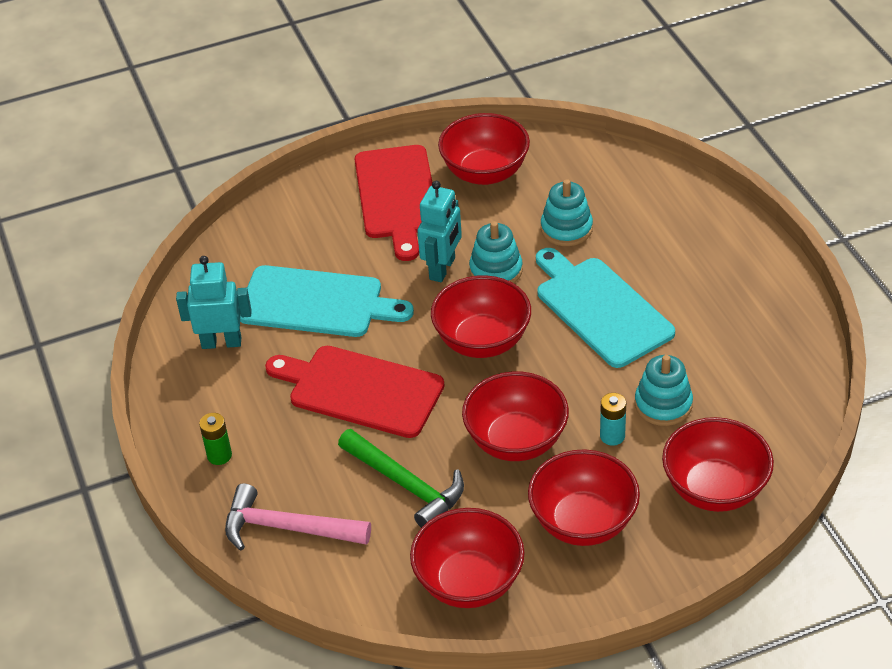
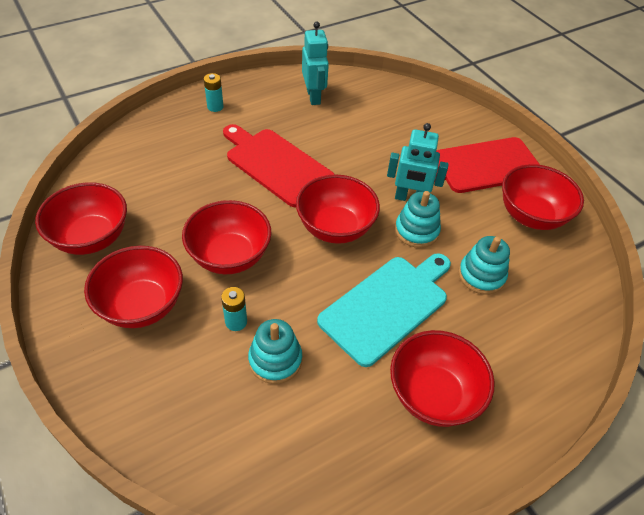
camera: 75 degrees right, 5 degrees up
(219, 455) = (215, 107): green battery -> turquoise battery
(287, 528) = (152, 142): pink hammer -> none
(316, 303) = (358, 135): turquoise cutting board -> none
(360, 390) = (276, 165): red cutting board -> red cutting board turned 60 degrees counterclockwise
(406, 485) = (186, 196): green hammer -> none
(714, 489) = (172, 406): red bowl -> red bowl (433, 395)

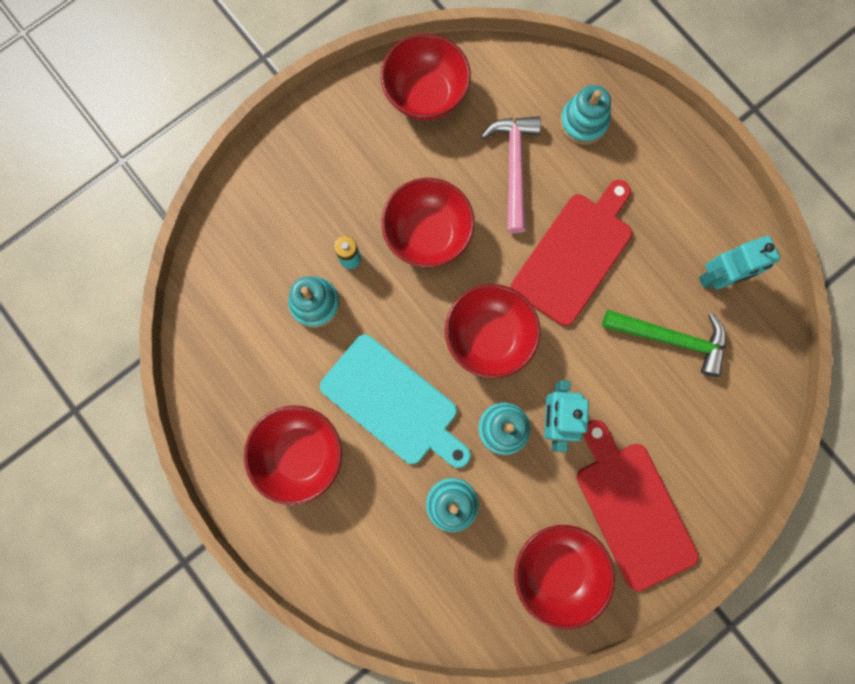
camera: 85 degrees right, 30 degrees up
(142, 305) = (354, 169): red bowl -> none
(166, 142) = (583, 122): none -> turquoise stacking toy
(188, 189) = (514, 167): none -> pink hammer
(215, 107) = (662, 160): turquoise battery -> none
(355, 125) = (671, 339): none -> green hammer

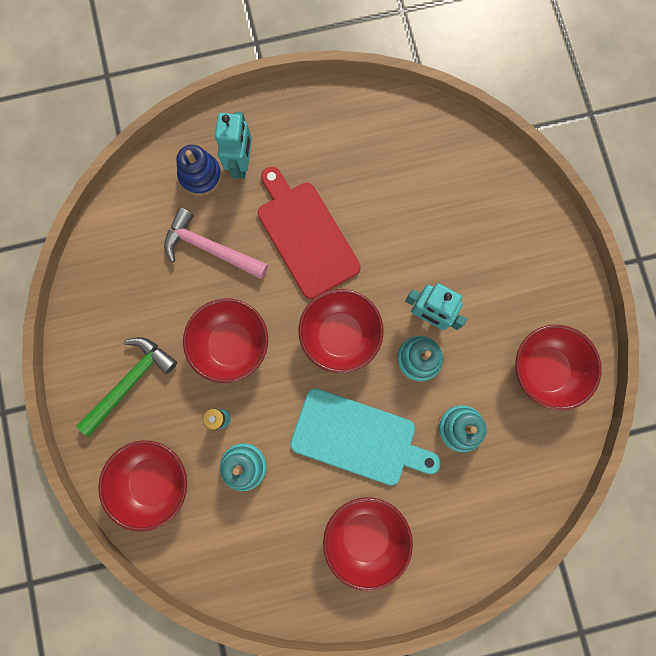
camera: 65 degrees left, 0 degrees up
(393, 403) = (358, 438): turquoise cutting board -> turquoise cutting board turned 45 degrees clockwise
(425, 95) = (111, 290): red bowl -> red bowl (154, 481)
(583, 122) = (200, 176): turquoise stacking toy -> blue stacking toy
(632, 509) = (524, 289): red cutting board -> none
(671, 339) = (407, 195): green hammer -> green hammer (131, 381)
(717, 277) = (376, 138): turquoise robot -> turquoise robot (241, 164)

